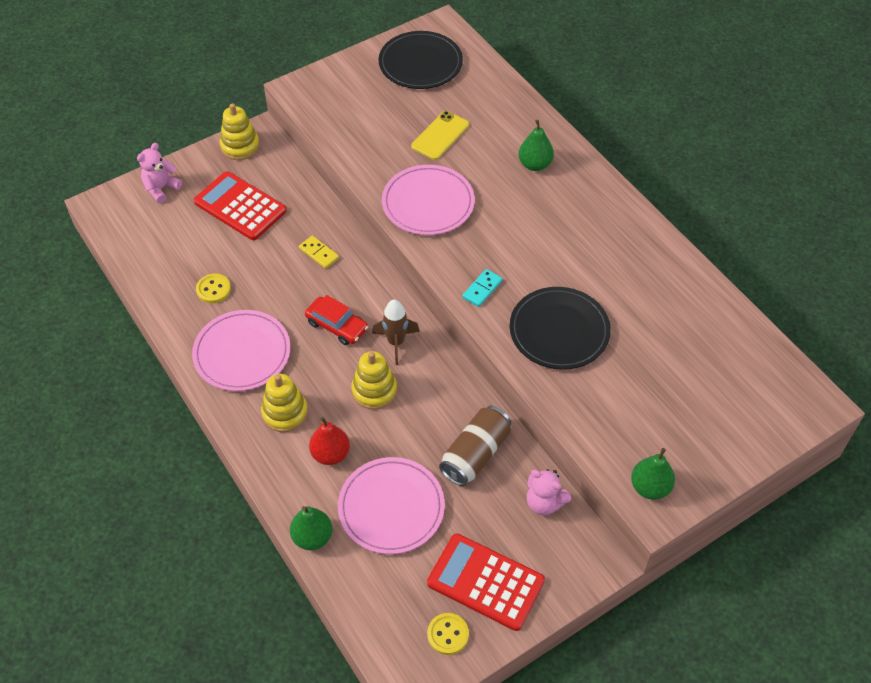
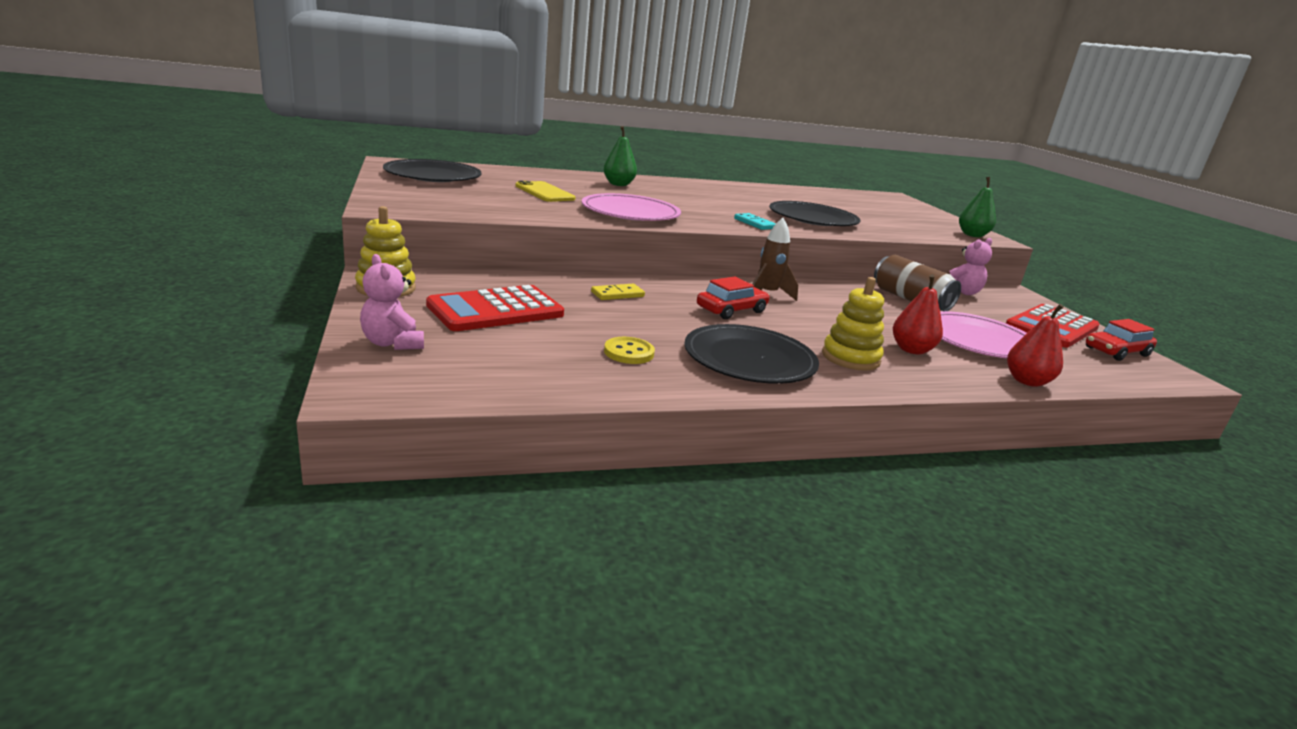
camera: 75 degrees left, 30 degrees down
(242, 353) = (749, 359): pink plate -> black plate
(312, 537) = (1027, 381): green pear -> red pear
(374, 390) = (827, 315): yellow stacking toy -> none
(448, 634) = (1116, 352): yellow button -> red car

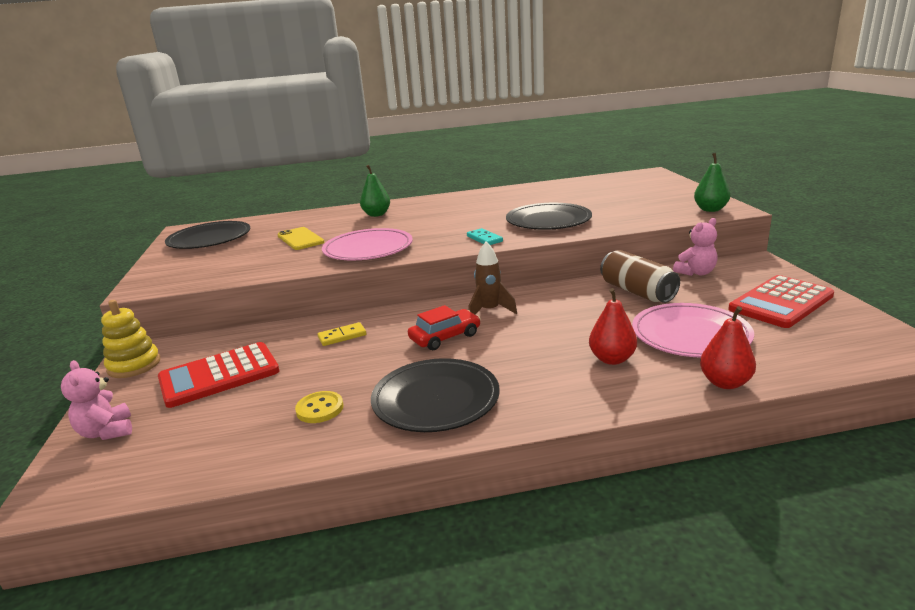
camera: 10 degrees right, 0 degrees up
(850, 358) = (542, 380): yellow stacking toy -> none
(1116, 352) = (845, 324): red car -> none

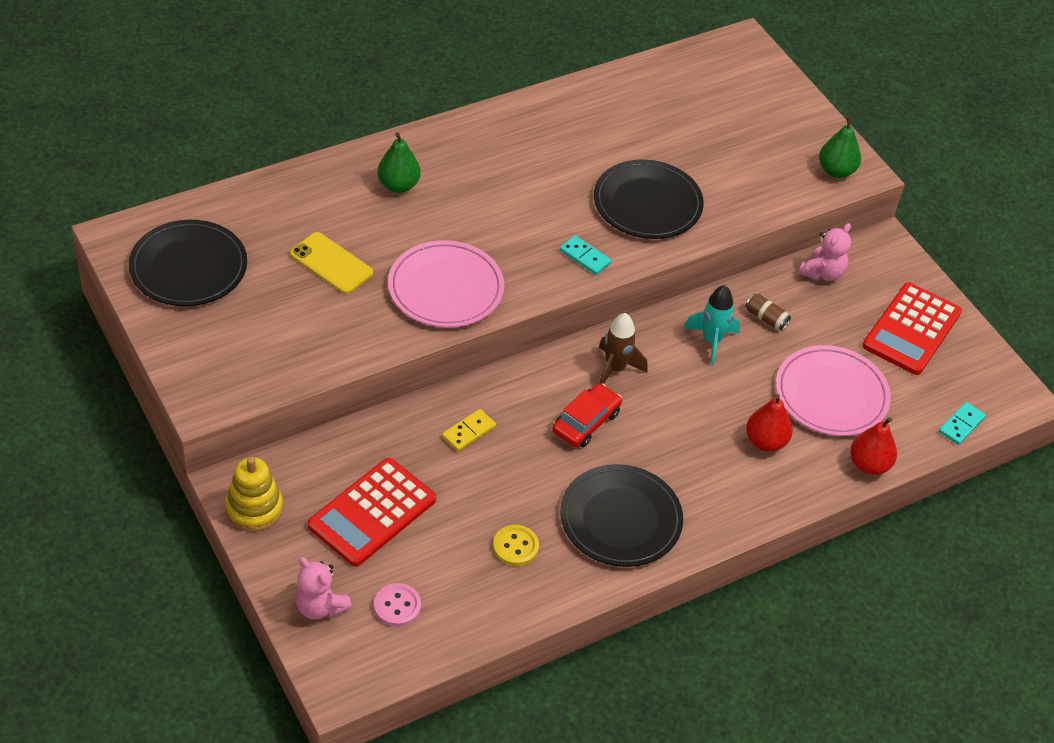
camera: 25 degrees left, 25 degrees up
(171, 440) = (397, 606): none -> pink button
(582, 301) = (711, 341): none -> turquoise rocket
(637, 292) = (766, 318): brown can -> brown can, size x0.50
(840, 362) = (961, 425): none -> turquoise domino

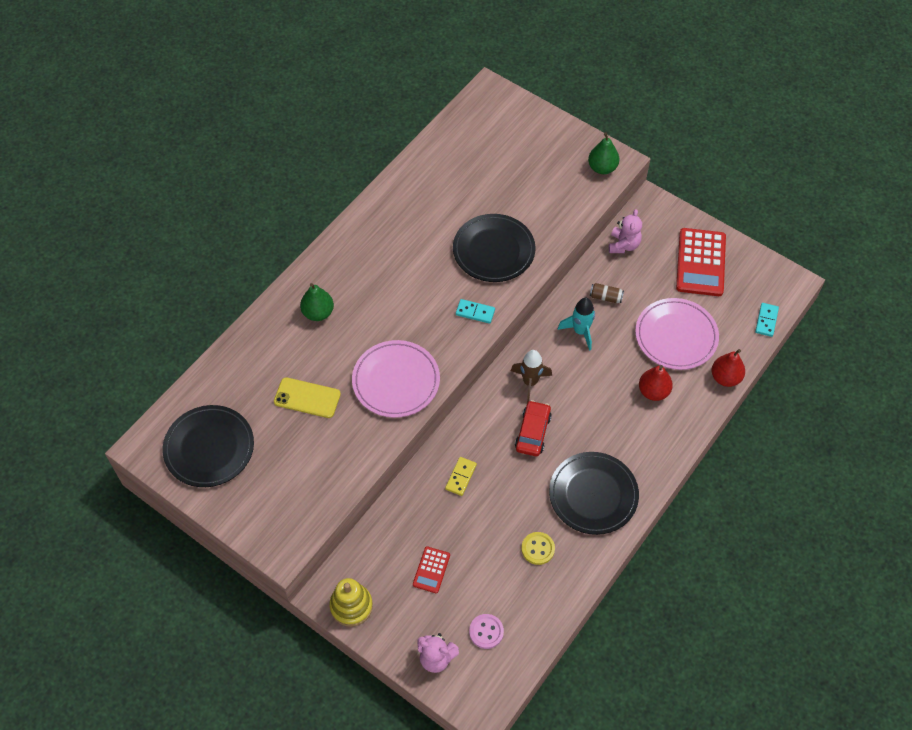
camera: 20 degrees left, 10 degrees up
(372, 513) = (431, 570): red calculator -> red calculator, size x0.51

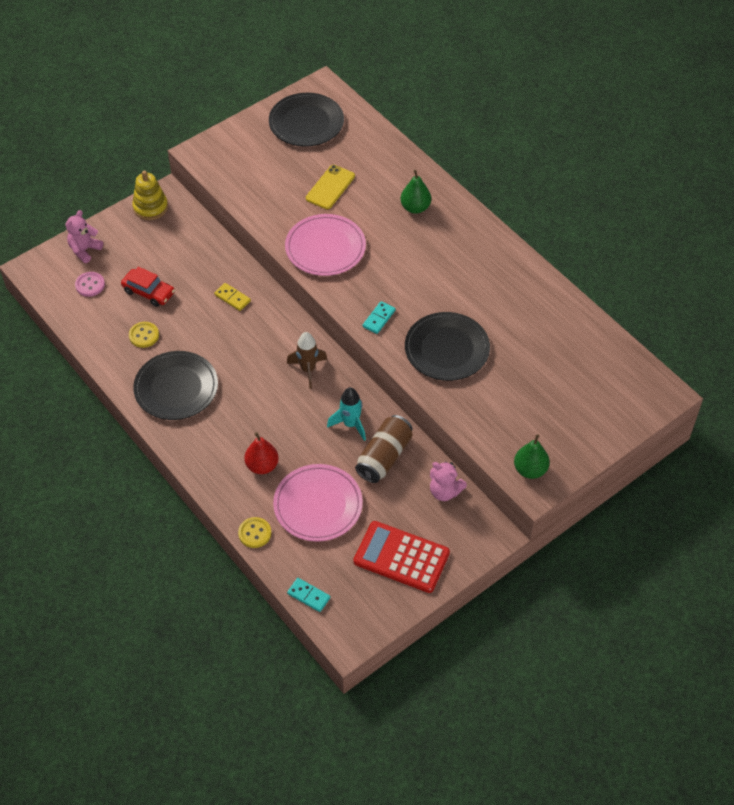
camera: 105 degrees right, 5 degrees down
(431, 570) = (157, 261): red calculator -> none
(532, 432) = (255, 359): red car -> red car (149, 292)
(605, 297) = (384, 457): brown can -> brown can, size x2.00
(725, 378) = (254, 533): red pear -> yellow button

